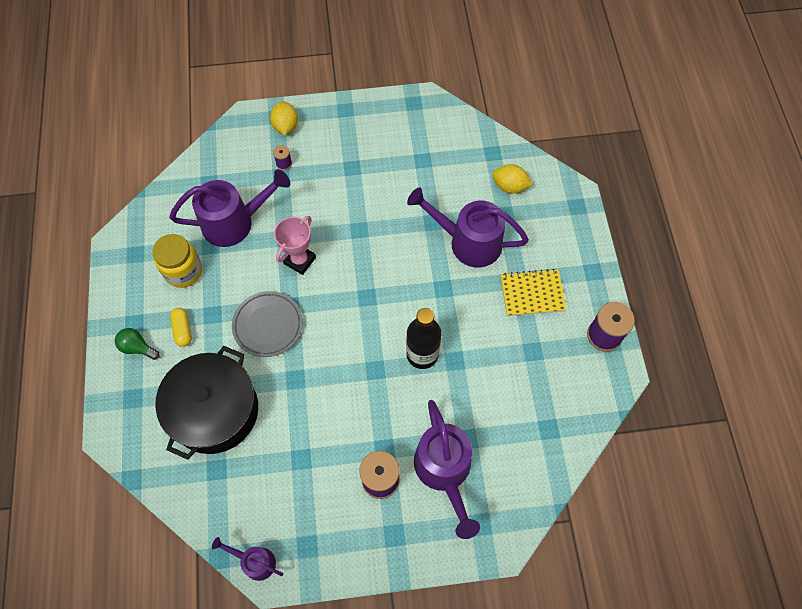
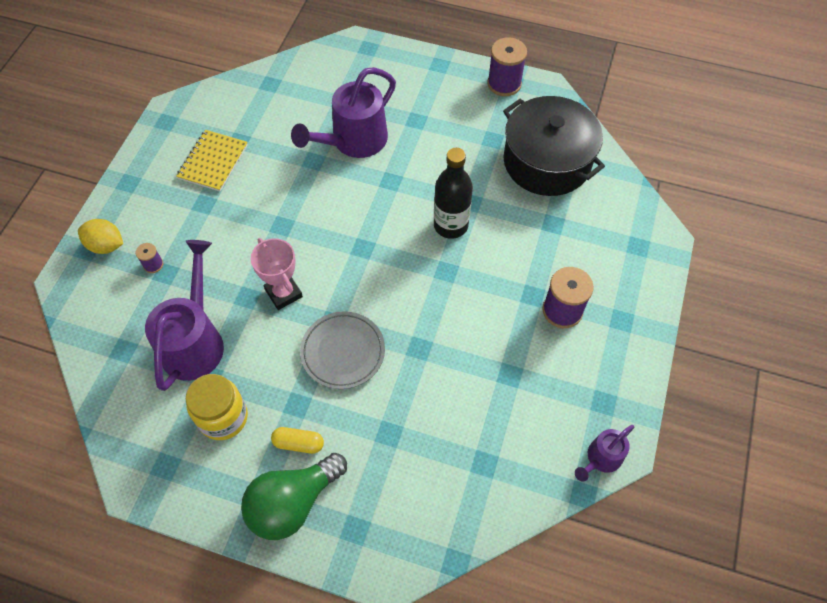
camera: 65 degrees left, 5 degrees down
(137, 347) = (293, 503): green light bulb -> green light bulb, size x1.92
(214, 410) = (415, 442): black pot -> black pot (547, 161)
(445, 472) = (577, 254): purple watering can -> none
(509, 186) = (315, 86): yellow lemon -> none
(532, 294) = (436, 116): yellow notebook -> yellow notebook (213, 162)

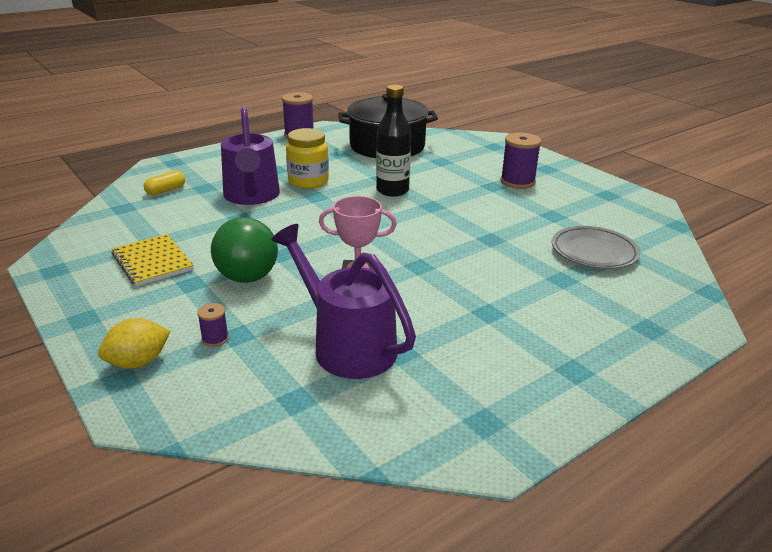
camera: 55 degrees left, 30 degrees down
(223, 417) = (460, 360): yellow jar -> yellow jar (308, 181)
(293, 503) = (596, 352): green light bulb -> green light bulb (249, 270)
(298, 443) = (532, 326): yellow capsule -> yellow capsule (166, 190)
(343, 352) = (456, 271): grey plate -> grey plate (594, 252)
(601, 459) = (654, 210): purple watering can -> none

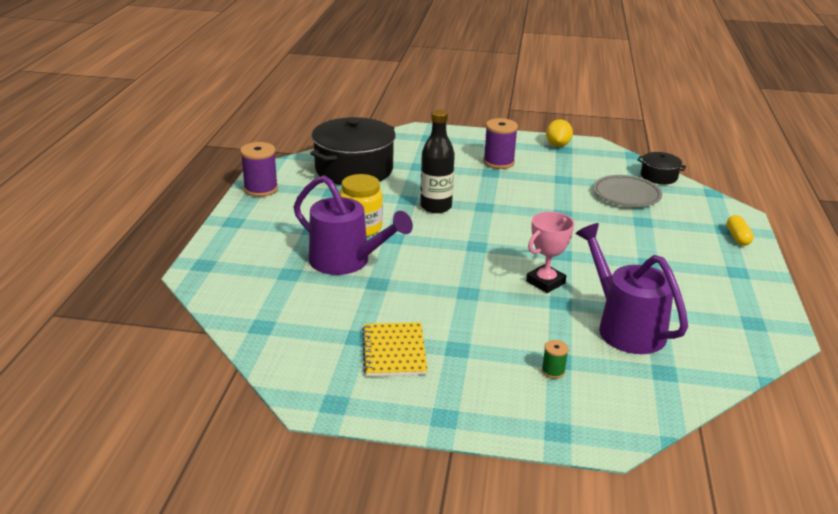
camera: 45 degrees left, 0 degrees up
(138, 362) = (544, 415): yellow lemon -> yellow lemon (558, 145)
(152, 262) = (394, 351): yellow notebook -> yellow notebook turned 75 degrees clockwise
(166, 190) = (262, 293): yellow capsule -> yellow capsule (737, 237)
(215, 339) = (553, 371): purple spool -> green spool
(249, 270) = (472, 316): green light bulb -> none
(346, 345) = (624, 326): purple watering can -> purple watering can turned 60 degrees clockwise
(670, 253) = (659, 176): none -> black pot

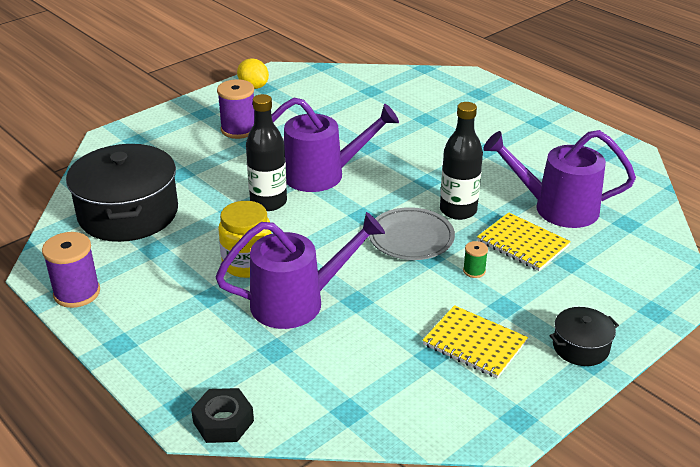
camera: 50 degrees left, 5 degrees up
(203, 285) = (223, 422): none -> black nut
(499, 212) = (323, 174): none -> purple watering can
(545, 282) = (458, 210): pink trophy -> black bottle
(549, 328) = (522, 243): none -> yellow notebook
(553, 371) = (580, 273): green spool -> green spool (474, 271)
(626, 195) = (378, 103): grey plate -> grey plate (411, 238)
(659, 176) = (370, 74): black pot -> black pot (580, 347)
(737, 237) = (495, 95): yellow capsule -> none

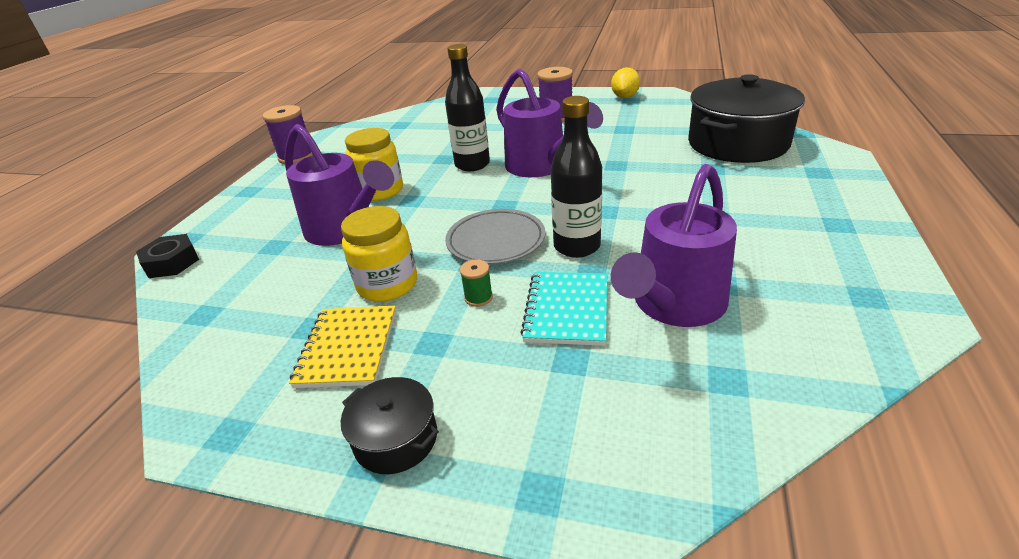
camera: 60 degrees right, 0 degrees up
(128, 213) = (401, 133): black pot -> black pot (738, 143)
(413, 304) = (387, 285): none -> yellow jar
(522, 243) = (567, 310): yellow notebook -> turquoise notebook
(556, 208) = (673, 306): purple watering can -> purple watering can turned 120 degrees counterclockwise

